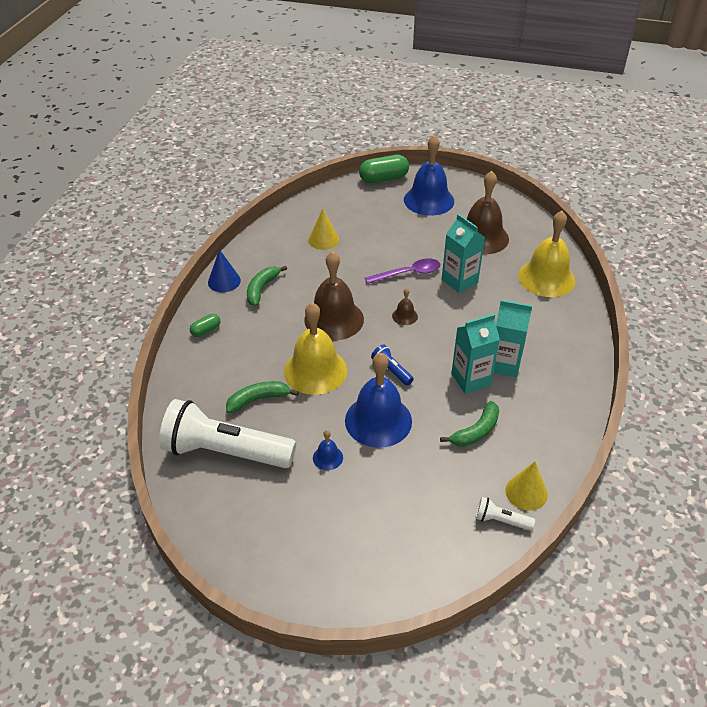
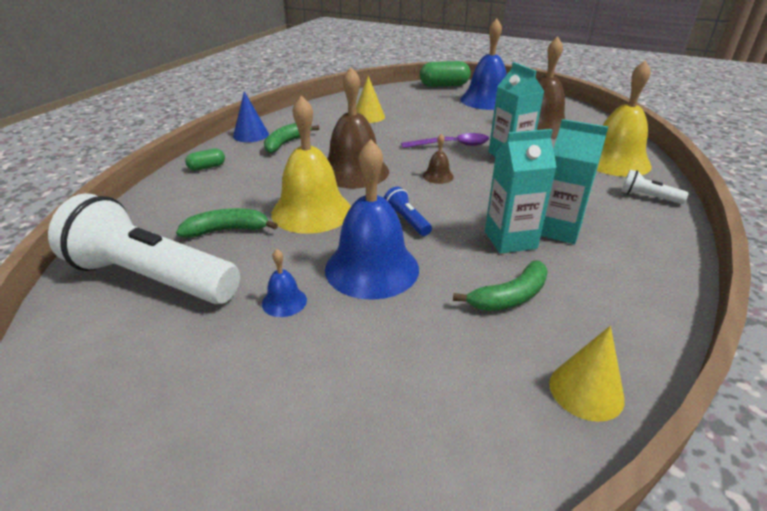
camera: 10 degrees right, 10 degrees down
(501, 520) = (537, 430): white flashlight -> white flashlight (647, 197)

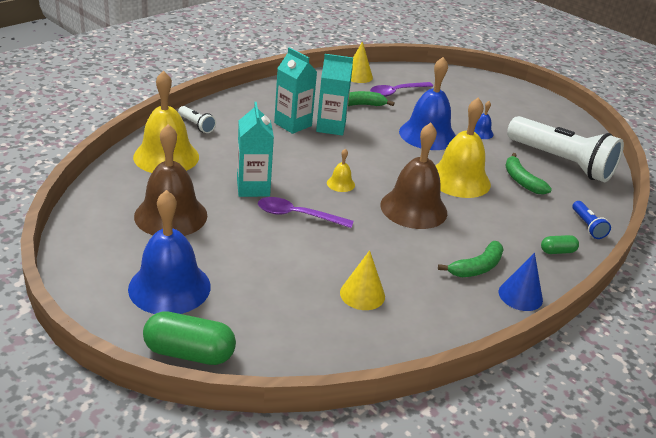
camera: 165 degrees left, 0 degrees up
(227, 230) = (522, 181): green banana -> green banana turned 60 degrees clockwise
(406, 220) = (391, 155): blue flashlight -> blue flashlight (587, 226)
(438, 176) = (340, 184): brown bell -> yellow bell
(474, 362) = (396, 92): none -> purple spoon

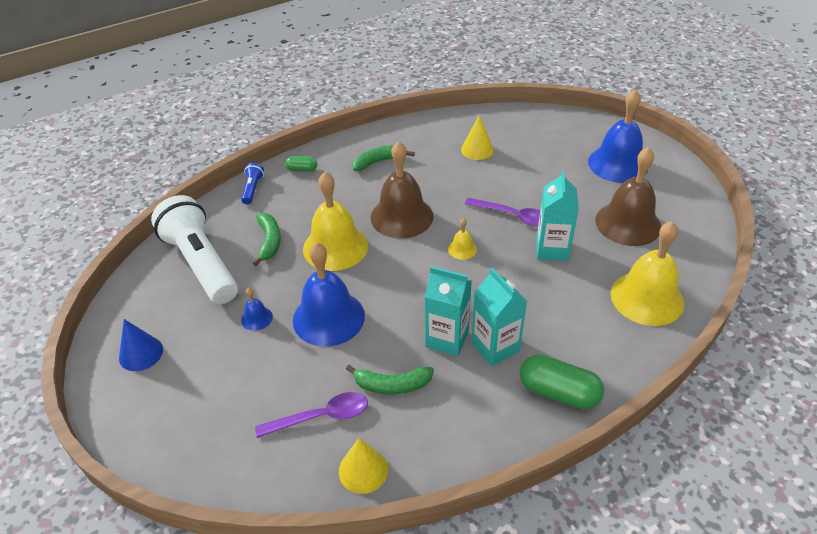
camera: 160 degrees left, 10 degrees up
(189, 353) = (598, 125): green capsule -> green capsule (558, 392)
(197, 125) = (619, 351): white flashlight -> none
(520, 295) = (360, 141): blue cone -> blue cone (141, 353)

